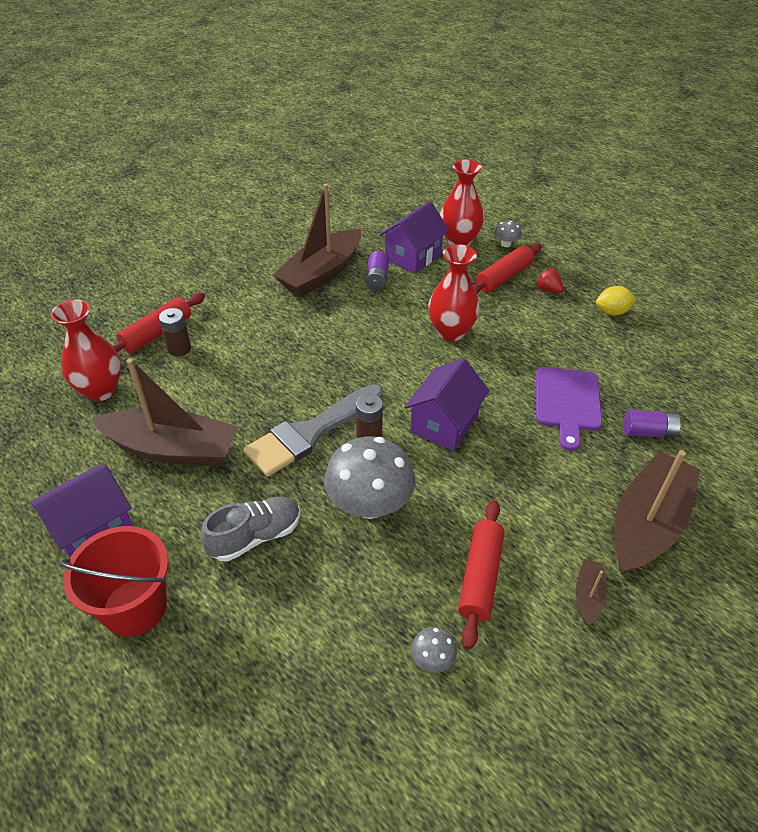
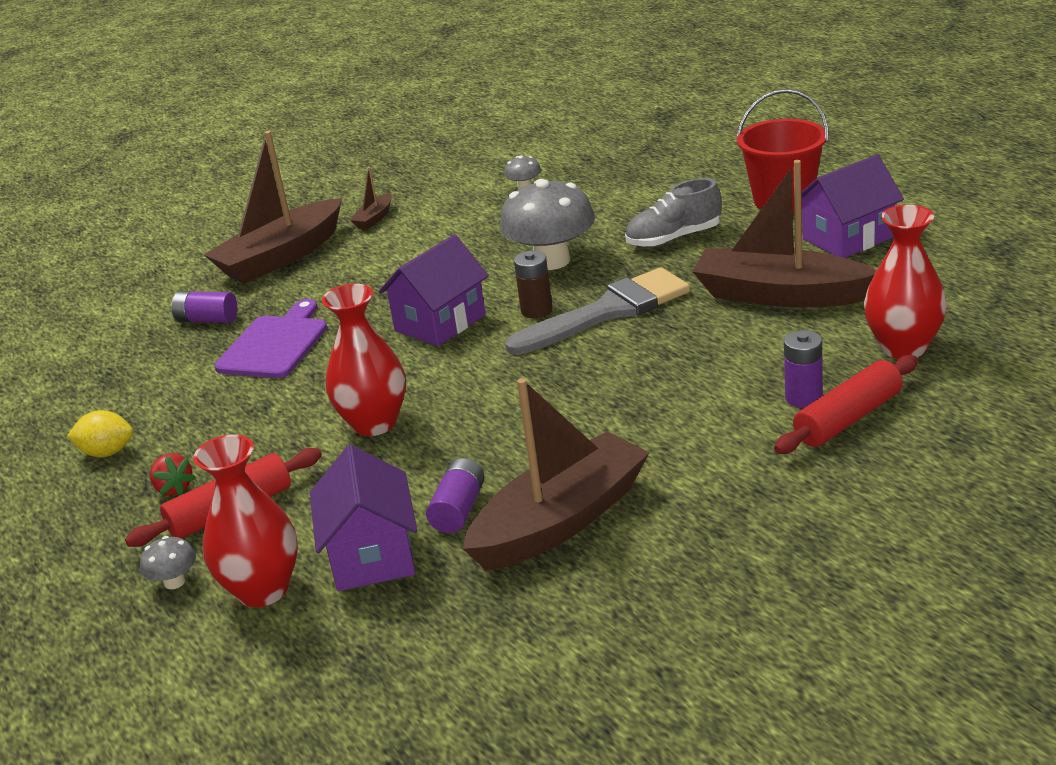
camera: 165 degrees left, 15 degrees down
(179, 349) = (803, 398): brown battery -> purple battery
(413, 256) = (372, 555): purple house -> purple house turned 60 degrees counterclockwise
(480, 577) = (463, 224): red rolling pin -> none

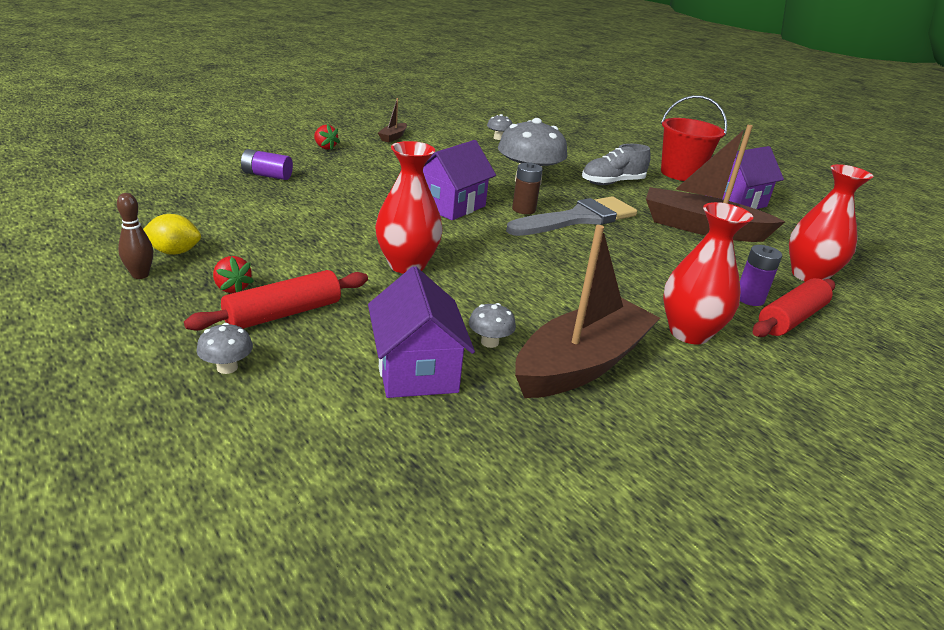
camera: 10 degrees left, 0 degrees up
(74, 489) = (140, 275): none -> brown bowling pin
(262, 590) = (313, 387): red vase -> red vase (689, 333)
(275, 344) = (321, 199): purple cutting board -> none
(281, 257) = (325, 147): brown boat -> red strawberry
(458, 510) = (489, 342): purple battery -> grey mushroom

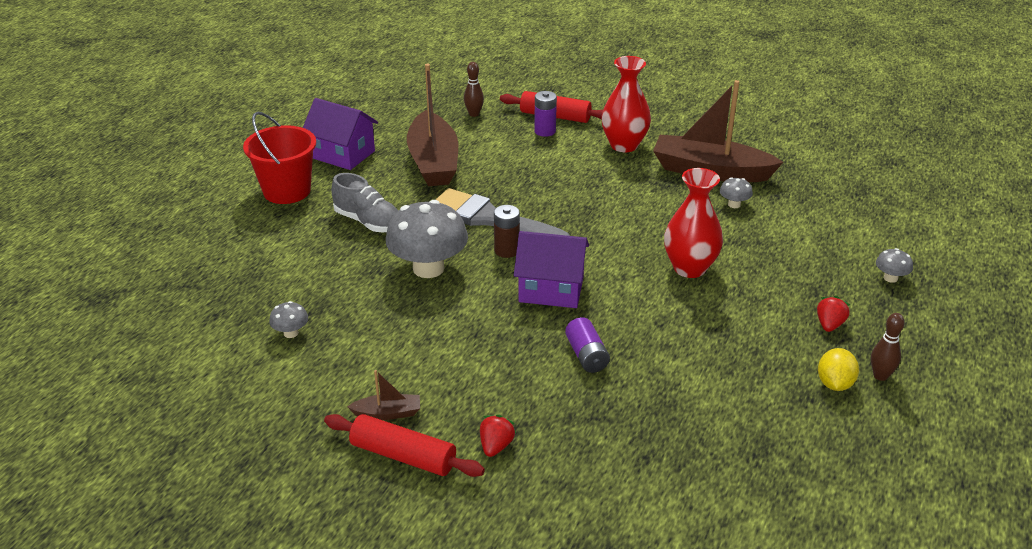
camera: 115 degrees left, 5 degrees up
(174, 252) = (834, 384): yellow lemon -> yellow lemon turned 45 degrees clockwise
(267, 175) = (634, 435): purple battery -> purple battery (586, 355)
(283, 314) = (821, 287): red rolling pin -> red rolling pin (403, 456)
(416, 370) = (795, 218): purple house -> none
(808, 275) = (474, 114): red vase -> brown bowling pin

